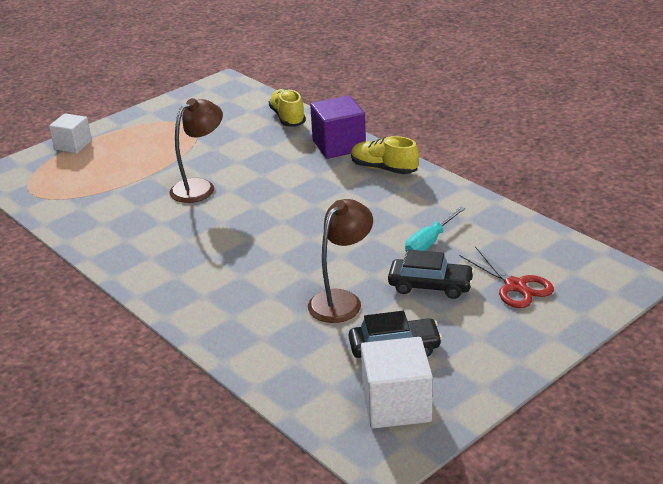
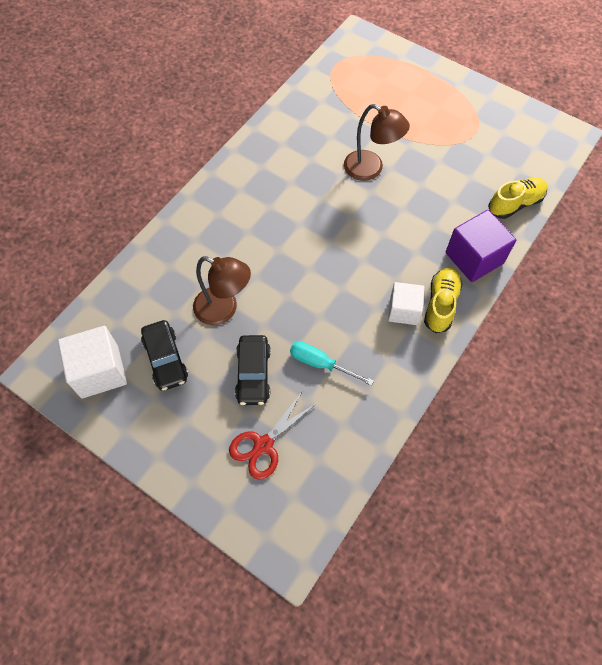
camera: 75 degrees right, 30 degrees up
(73, 145) = (414, 64): white cube -> white cube (403, 310)

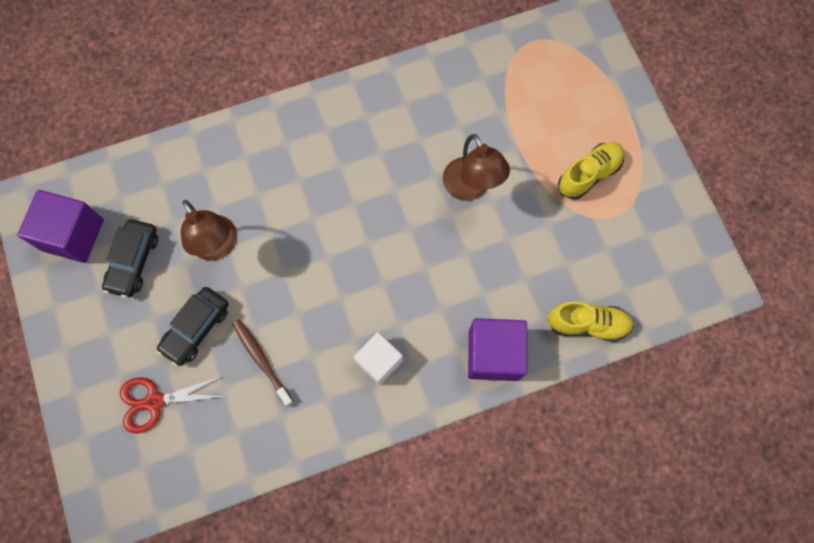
camera: 35 degrees right, 10 degrees up
(100, 371) = (73, 235): white cube -> purple cube
(320, 364) = (261, 360): turquoise screwdriver -> brown toothbrush
(440, 305) = (419, 380): yellow shoe -> yellow shoe (589, 175)

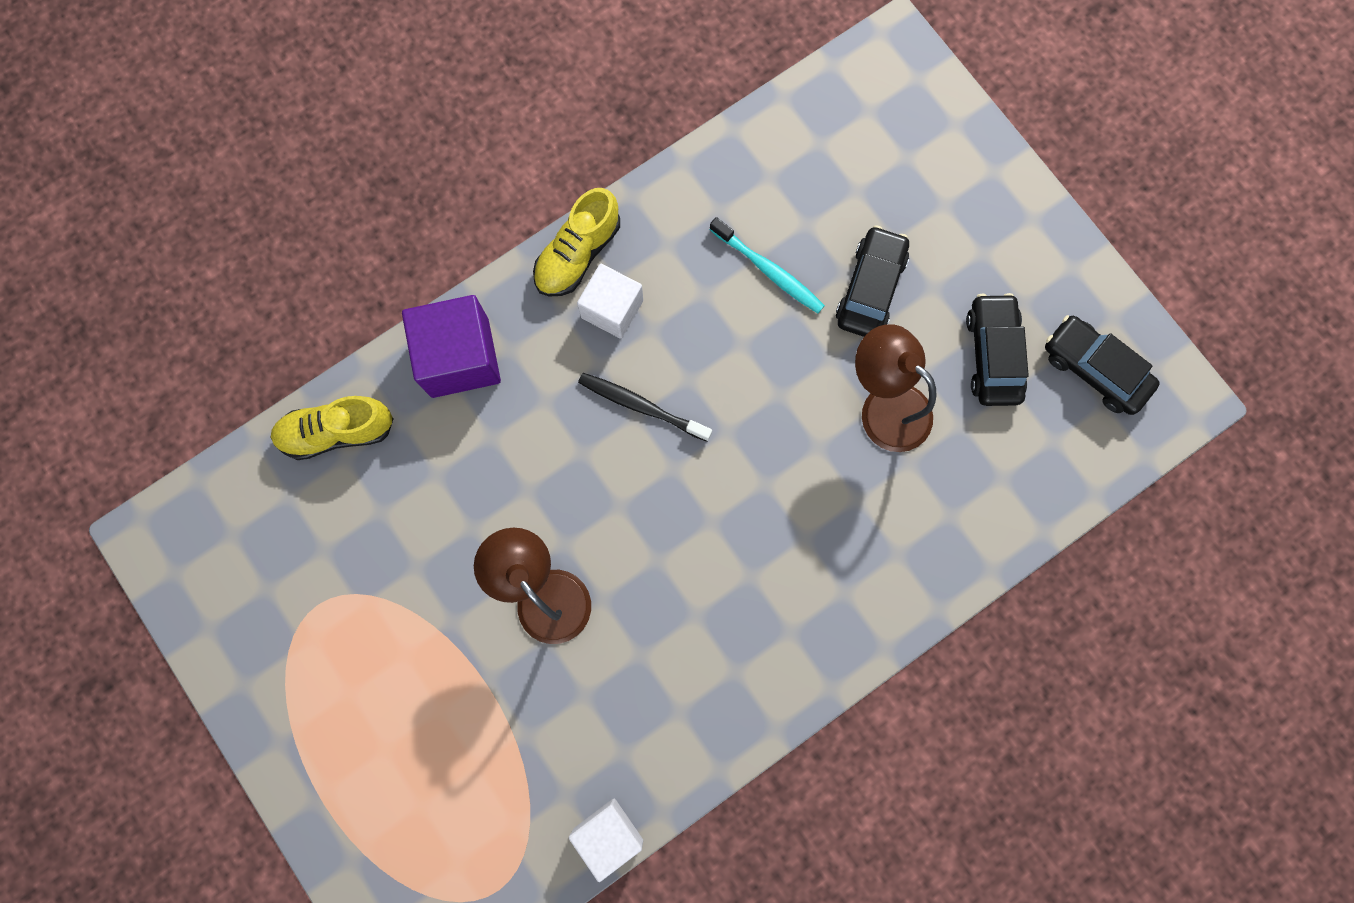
camera: 165 degrees right, 5 degrees up
(73, 235) = (1094, 369): purple cube -> black car
(154, 402) = (887, 185): red scissors -> none
(261, 360) = (768, 270): brown toothbrush -> turquoise toothbrush
(377, 288) = (642, 406): none -> black toothbrush
(464, 52) = (608, 834): none -> white cube
(589, 175) = (367, 664): yellow shoe -> yellow shoe (578, 254)

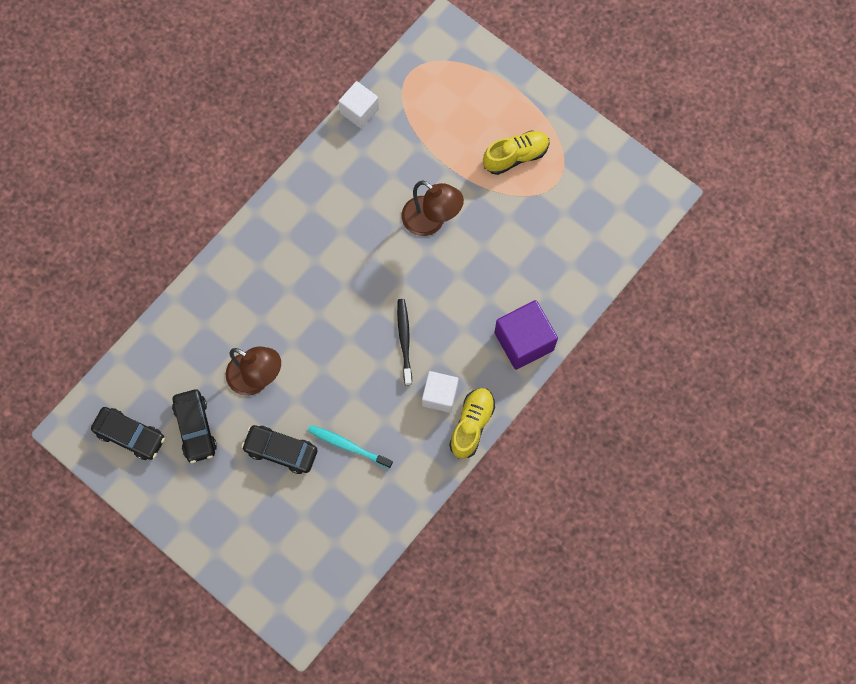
camera: 165 degrees right, 5 degrees down
(337, 432) = (581, 279): yellow shoe -> yellow shoe (515, 156)
(642, 406) = (404, 340): black toothbrush -> black toothbrush turned 105 degrees counterclockwise
(870, 288) = (281, 451): black car -> black car turned 105 degrees clockwise

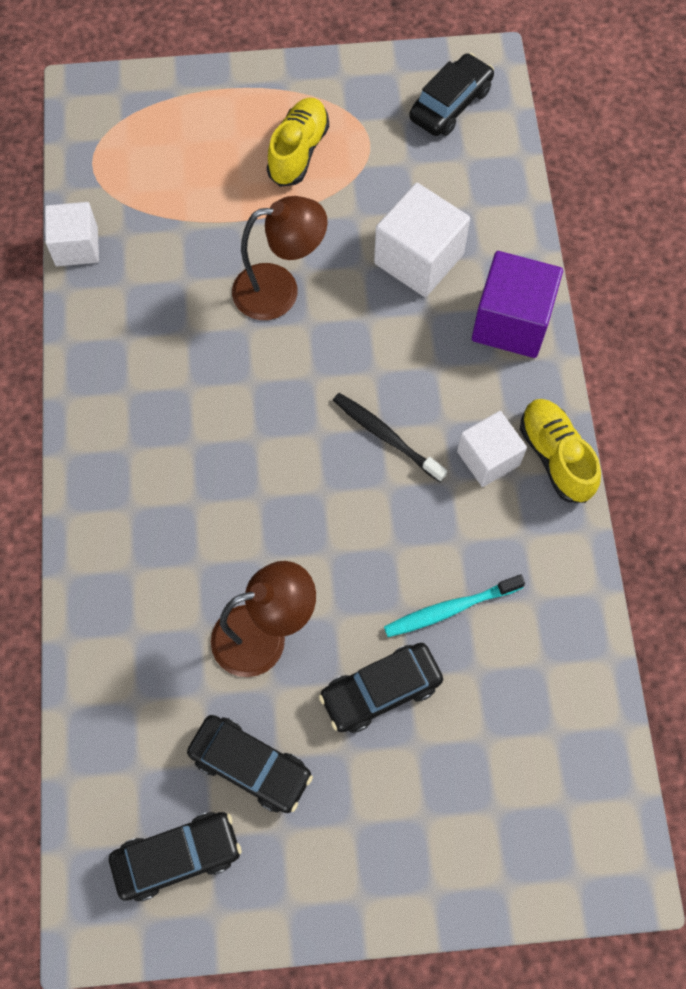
camera: 45 degrees left, 5 degrees down
(514, 267) = (418, 259): none -> white cube
(620, 199) = (450, 104): none -> black car

